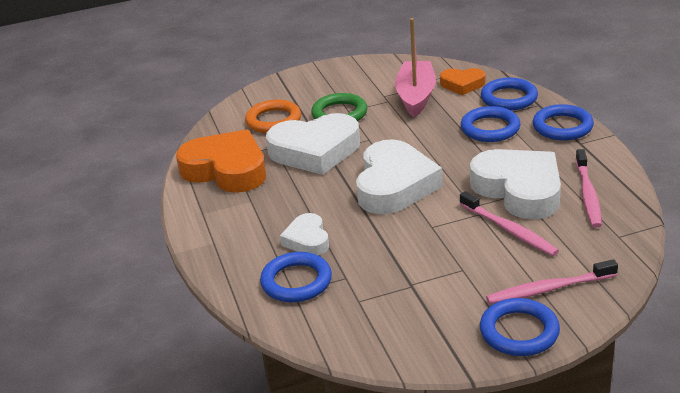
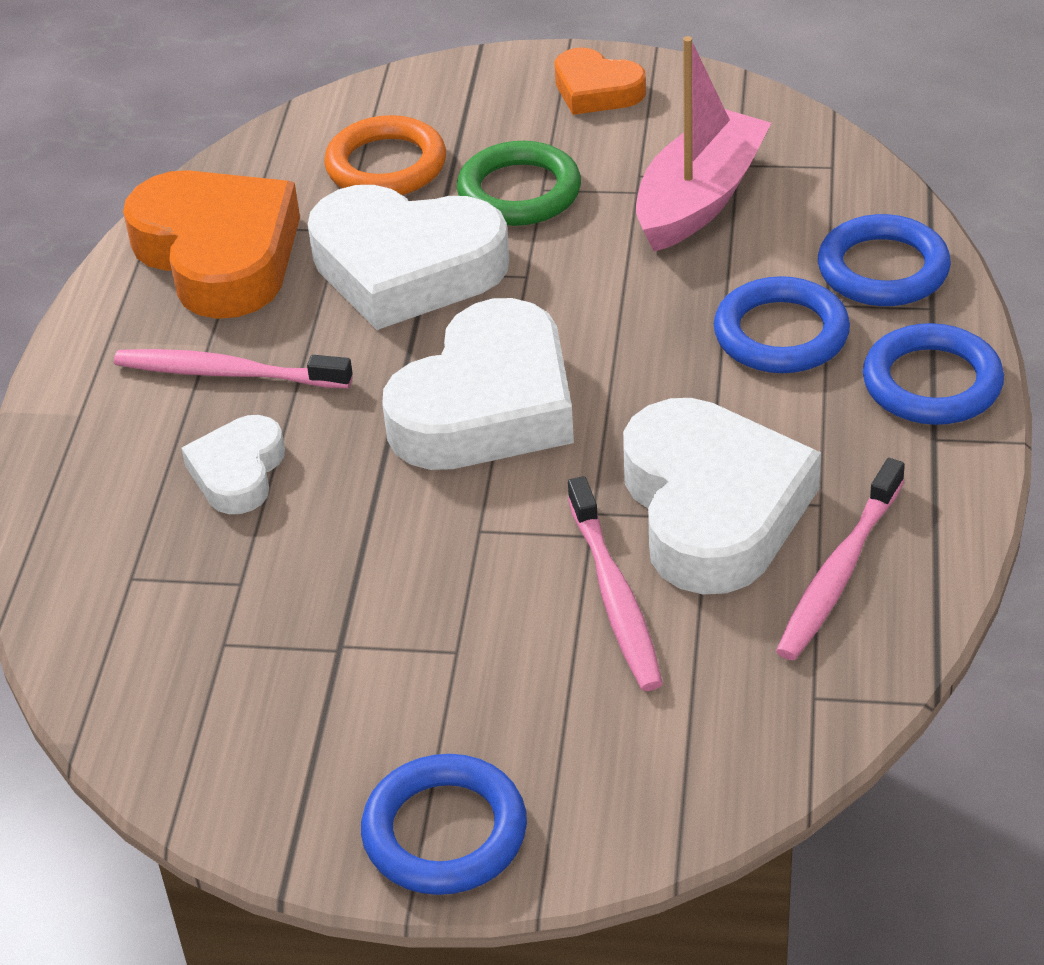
camera: 25 degrees right, 10 degrees up
(296, 281) = (152, 557): blue ring -> none
(462, 84) = (817, 200): orange heart -> orange heart (596, 90)
(548, 289) = (576, 762): pink toothbrush -> pink toothbrush (227, 373)

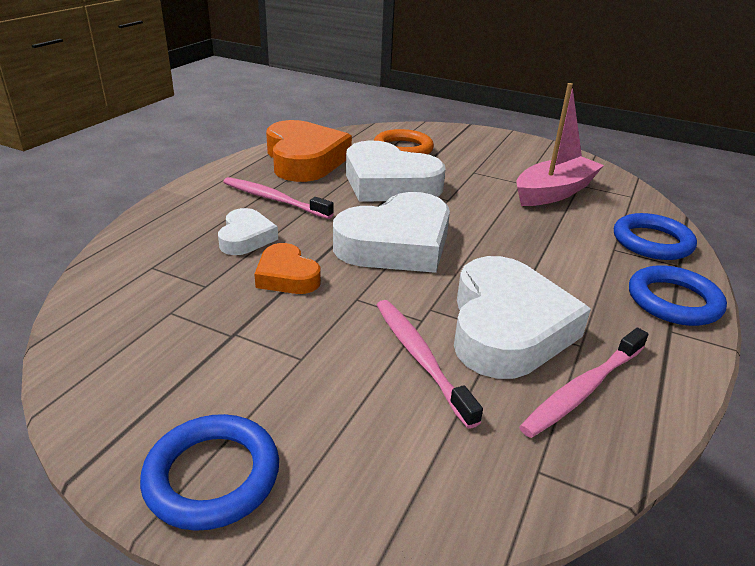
camera: 15 degrees right, 10 degrees down
(238, 472) = (246, 237): white heart -> white heart turned 150 degrees clockwise
(519, 192) = (461, 170): green ring -> none
(596, 90) = (517, 147): orange heart -> orange heart (287, 276)
(614, 596) = (420, 358): pink toothbrush -> pink toothbrush turned 150 degrees clockwise
(781, 334) = (581, 255): blue ring -> none

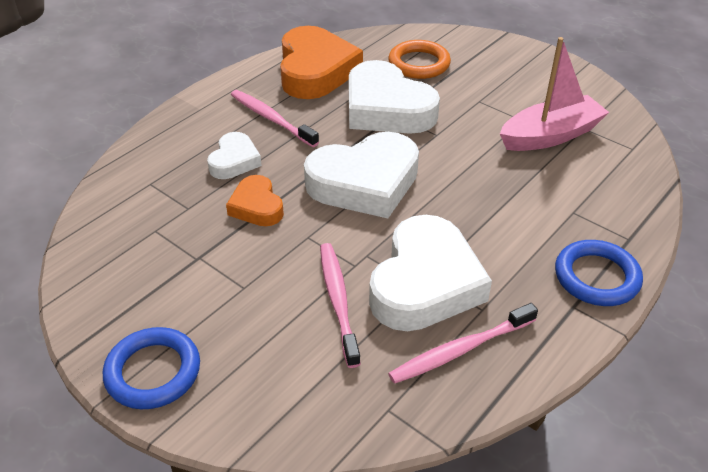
camera: 15 degrees right, 10 degrees up
(652, 242) = (618, 208): blue ring -> none

